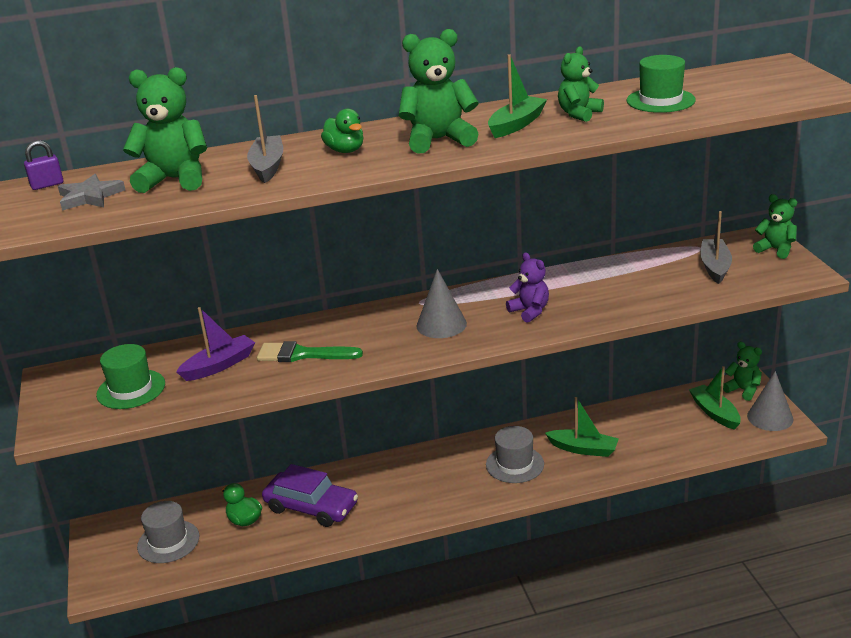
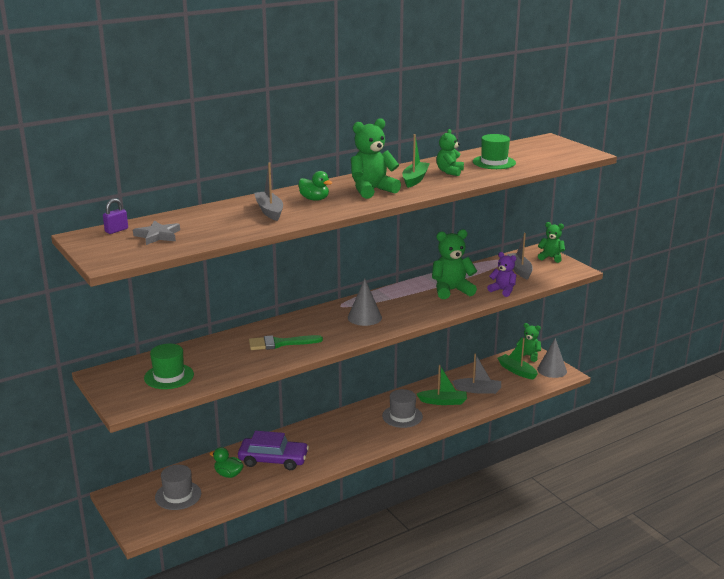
camera: 20 degrees left, 5 degrees down
(175, 180) = (210, 222): green teddy bear -> green teddy bear (451, 290)
(219, 365) = (224, 356): purple boat -> none
(530, 311) = (418, 305): purple teddy bear -> purple teddy bear (503, 290)
(643, 437) = (478, 390): none -> grey boat

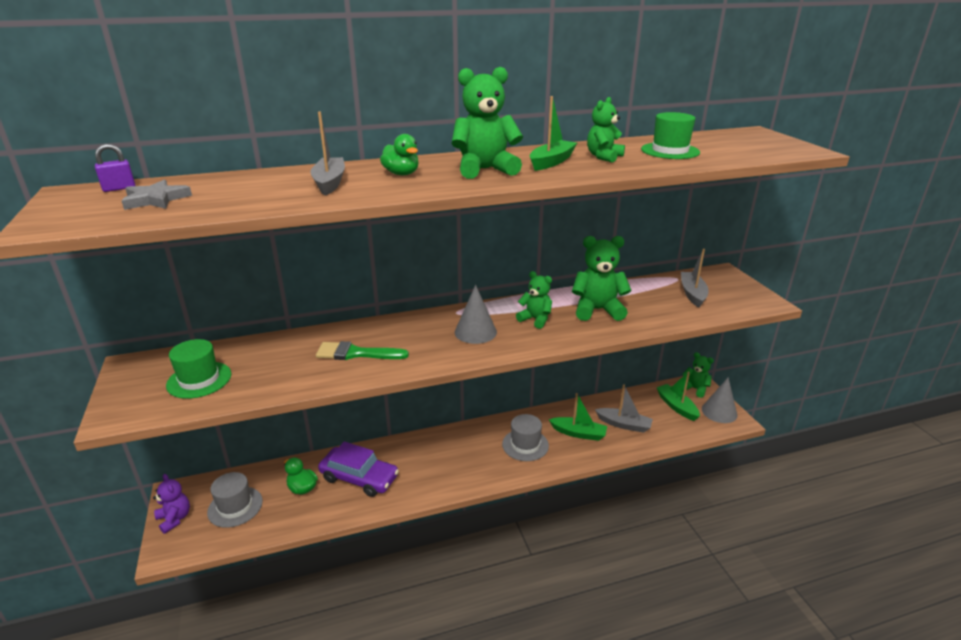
camera: 15 degrees right, 5 degrees up
(503, 290) = (662, 318): purple teddy bear -> purple teddy bear (175, 519)
(551, 258) = (736, 282): green teddy bear -> green teddy bear (535, 319)

